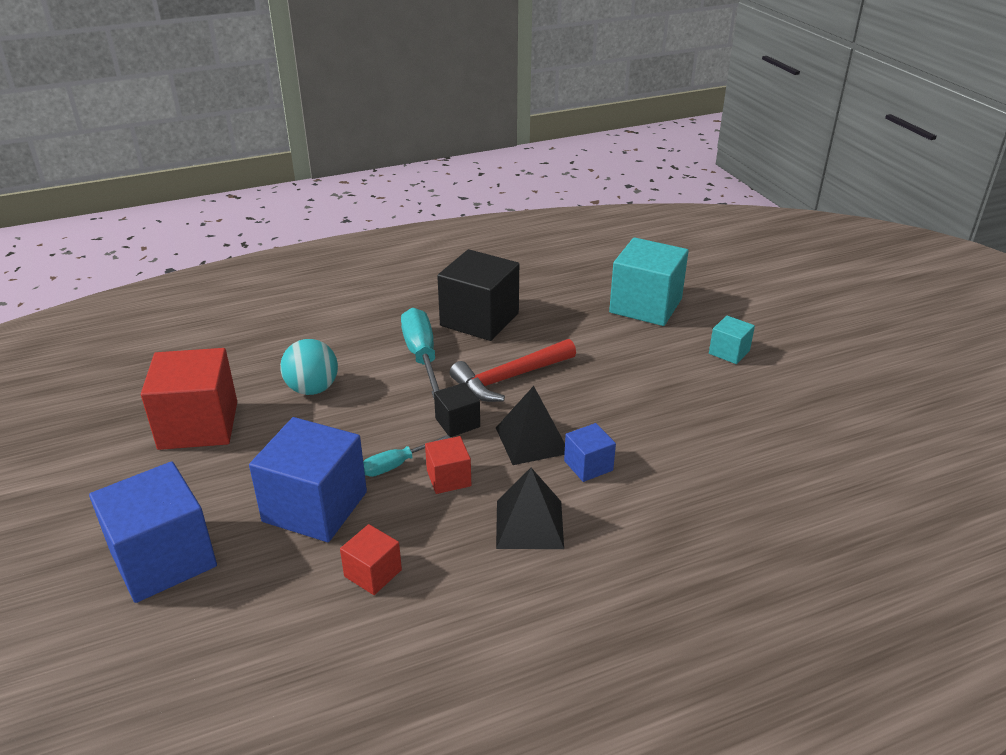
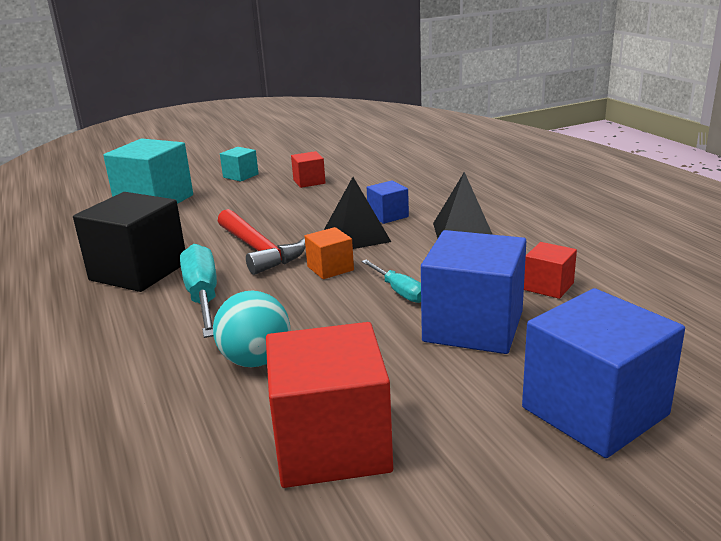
camera: 90 degrees left, 10 degrees down
(422, 356) = (203, 297): turquoise screwdriver -> turquoise screwdriver turned 90 degrees clockwise
(448, 478) = (414, 266): red cube -> red cube (309, 181)
(457, 423) = (330, 268): black cube -> orange cube

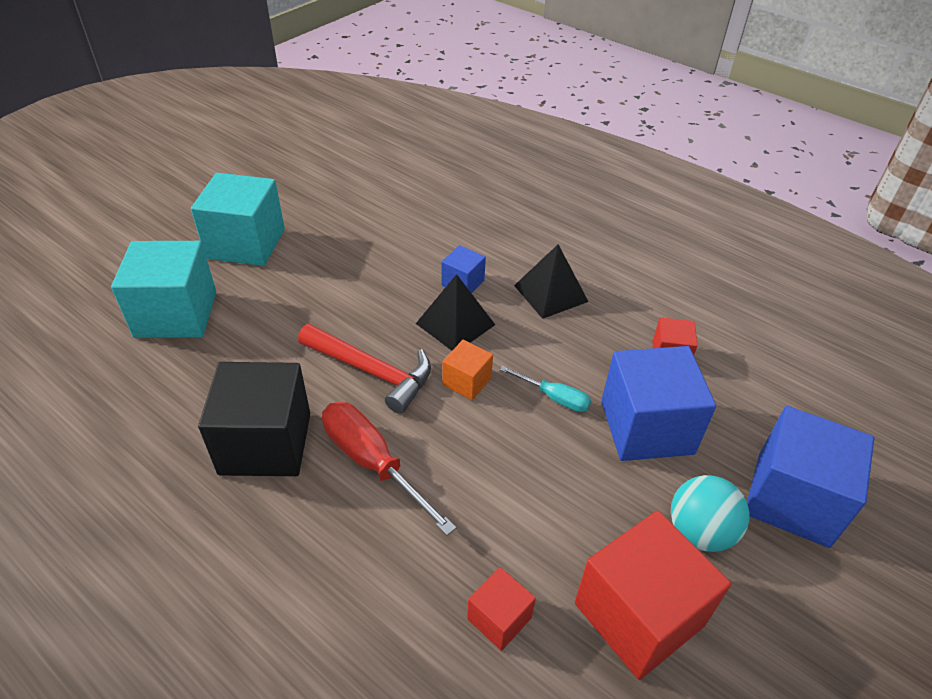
camera: 30 degrees left, 20 degrees up
(203, 297) = (372, 463): turquoise screwdriver -> red screwdriver
(240, 176) = (246, 244): turquoise cube -> turquoise cube, size x2.02
(256, 360) = (498, 536): turquoise ball -> turquoise ball (699, 532)
(309, 181) = (336, 240): red cube -> red cube (499, 618)

